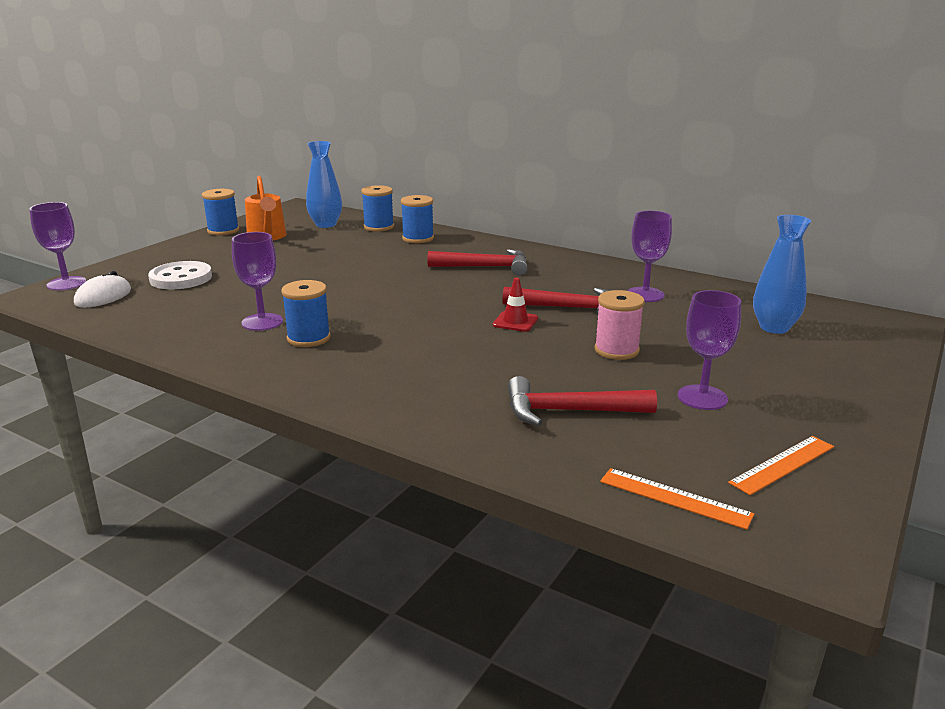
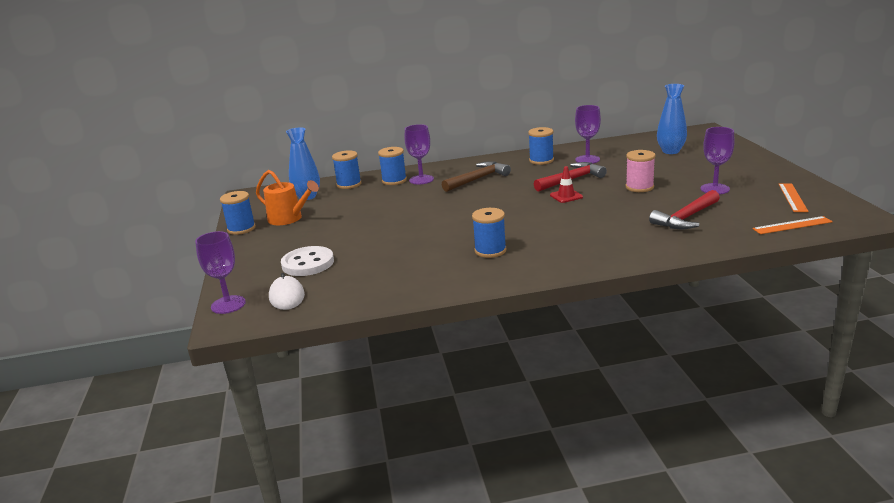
camera: 40 degrees left, 0 degrees up
(262, 322) = (440, 257): purple goblet -> purple goblet (421, 179)
(485, 267) = (477, 179): red hammer -> brown hammer
(594, 275) = (541, 160): none -> blue spool

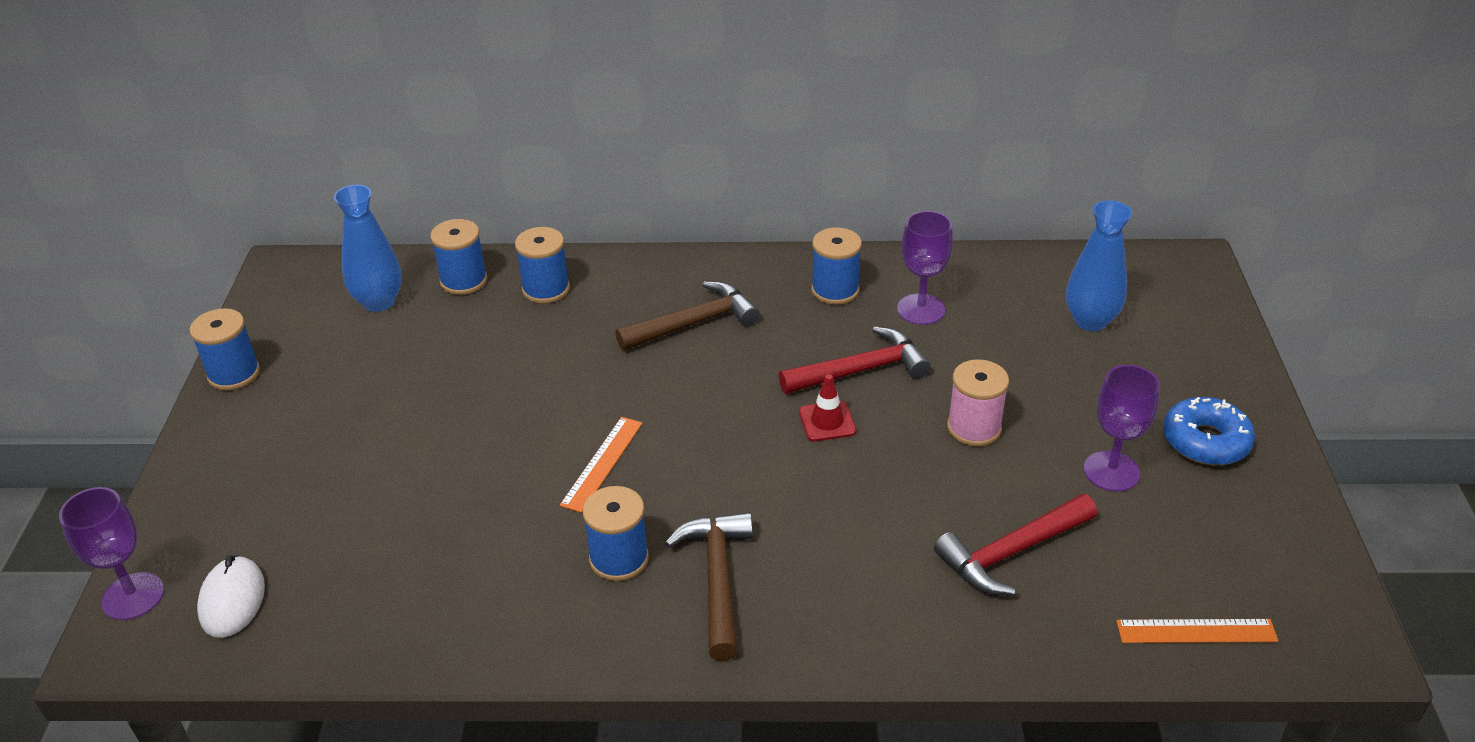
camera: 10 degrees right, 15 degrees up
(288, 219) = (322, 364): orange watering can -> none
(308, 263) = (302, 511): white button -> none
(421, 179) = (594, 298): purple goblet -> none
(546, 249) = (717, 580): none -> brown hammer
(751, 174) = (1205, 441): none -> blue donut
(792, 197) = (1245, 539): orange ruler -> orange ruler (602, 463)

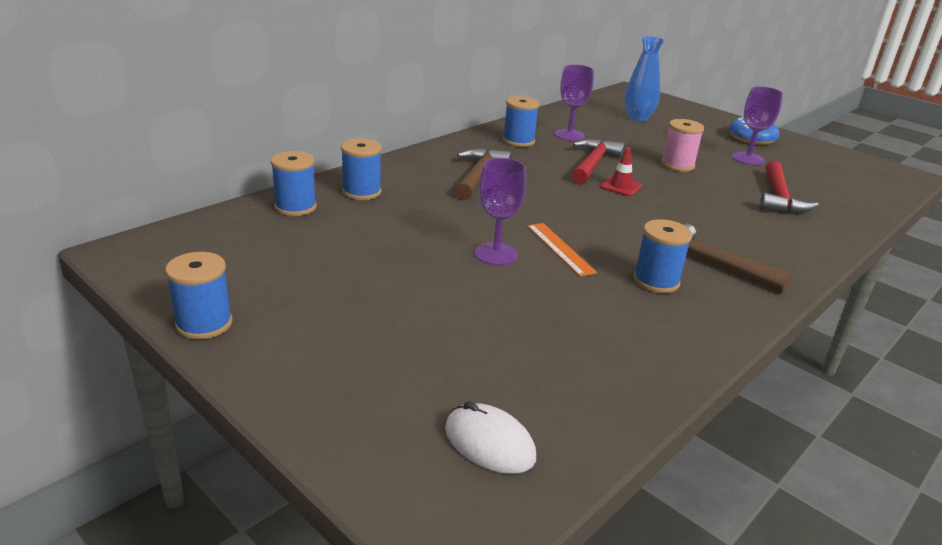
camera: 50 degrees left, 10 degrees down
(133, 596) = (405, 498): purple goblet -> purple goblet (496, 254)
(379, 302) = (251, 239): blue vase -> none
(1196, 631) = (873, 192): orange ruler -> none

